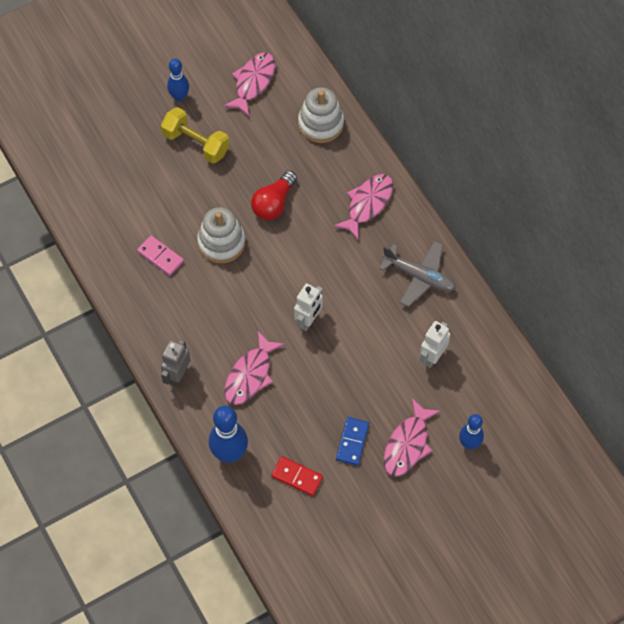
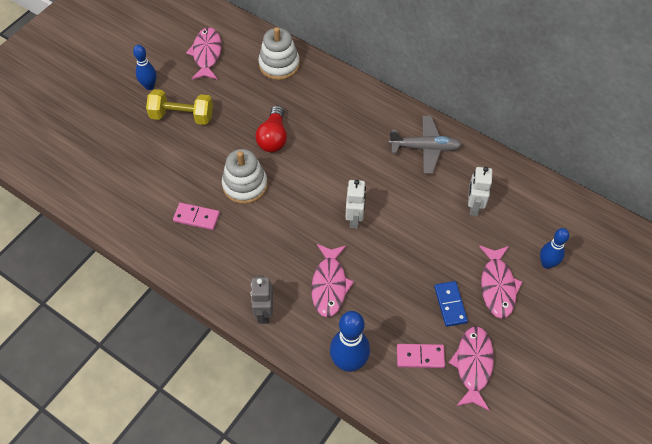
camera: 25 degrees left, 5 degrees down
(297, 477) = (420, 357): red domino -> pink domino
(368, 204) = (351, 110): pink fish -> pink fish (473, 365)

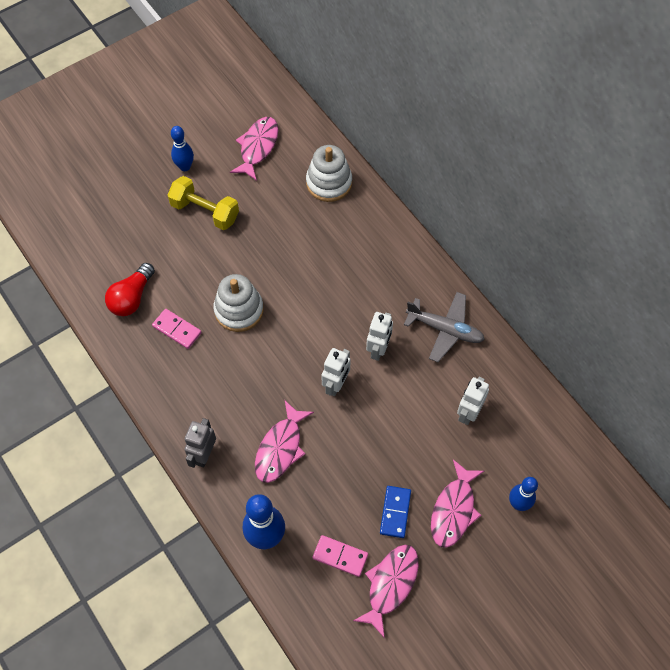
camera: 20 degrees right, 5 degrees up
(273, 138) = (289, 266): red light bulb -> red light bulb (132, 298)
(377, 180) = (378, 349): none -> white robot

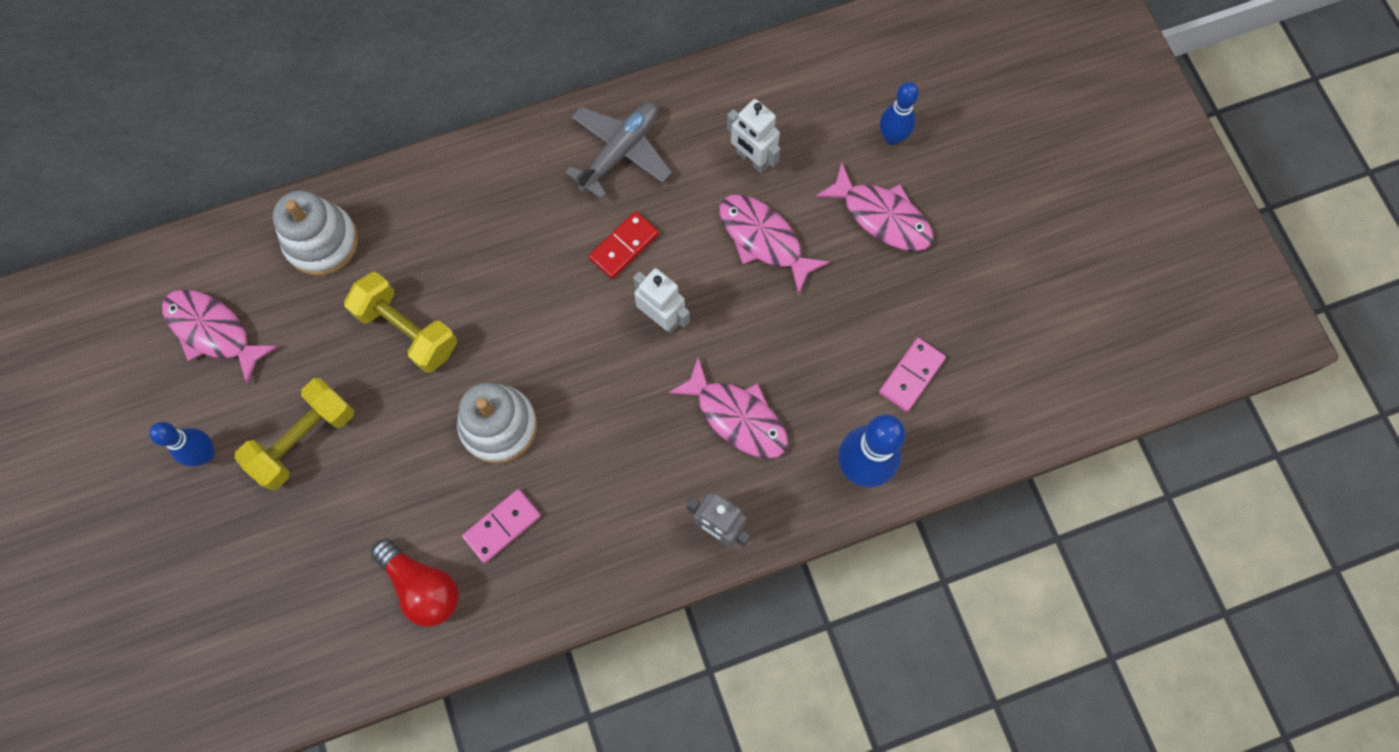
camera: 75 degrees left, 10 degrees up
(286, 244) = (407, 330): none -> yellow dumbbell
(378, 349) = (624, 246): white robot -> red domino
(390, 585) = (963, 322): pink fish -> pink fish (764, 239)
(395, 512) = (867, 290): blue domino -> none

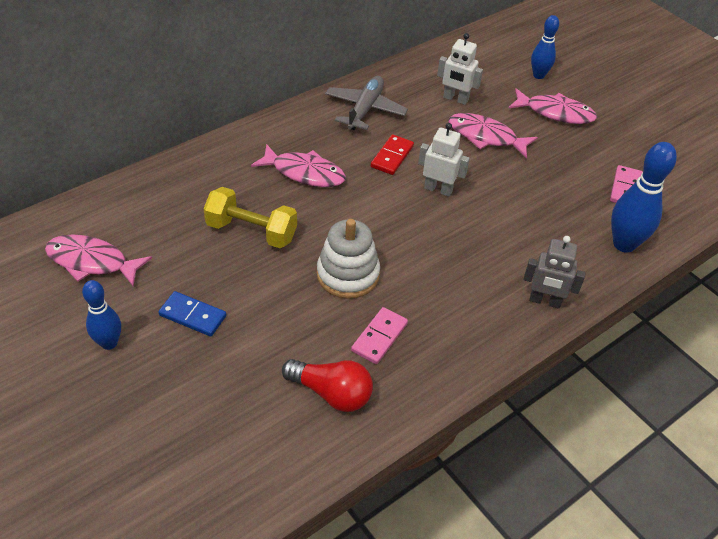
camera: 20 degrees left, 25 degrees down
(304, 440) = (193, 315): yellow dumbbell -> blue domino
(322, 242) = (164, 193): white stacking toy -> none
(737, 417) = (521, 234): pink fish -> pink fish (304, 173)

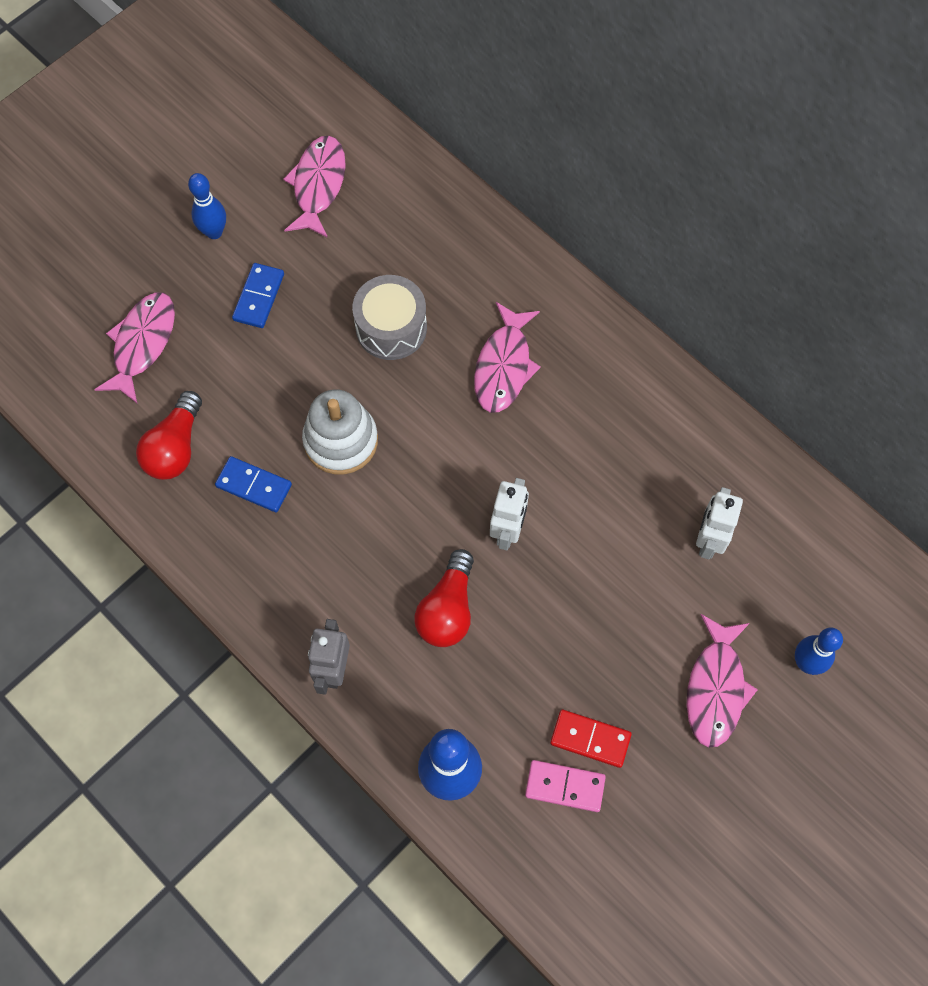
camera: 85 degrees right, 20 degrees up
(251, 231) = (391, 328): yellow dumbbell -> grey drum
(365, 109) = (650, 420): grey plane -> none
(379, 337) = (254, 485): pink domino -> blue domino
(392, 156) = (559, 466): red domino -> red domino (590, 739)
(486, 136) = (632, 587): pink fish -> pink fish (142, 344)
(498, 229) = (447, 609): none -> red light bulb

